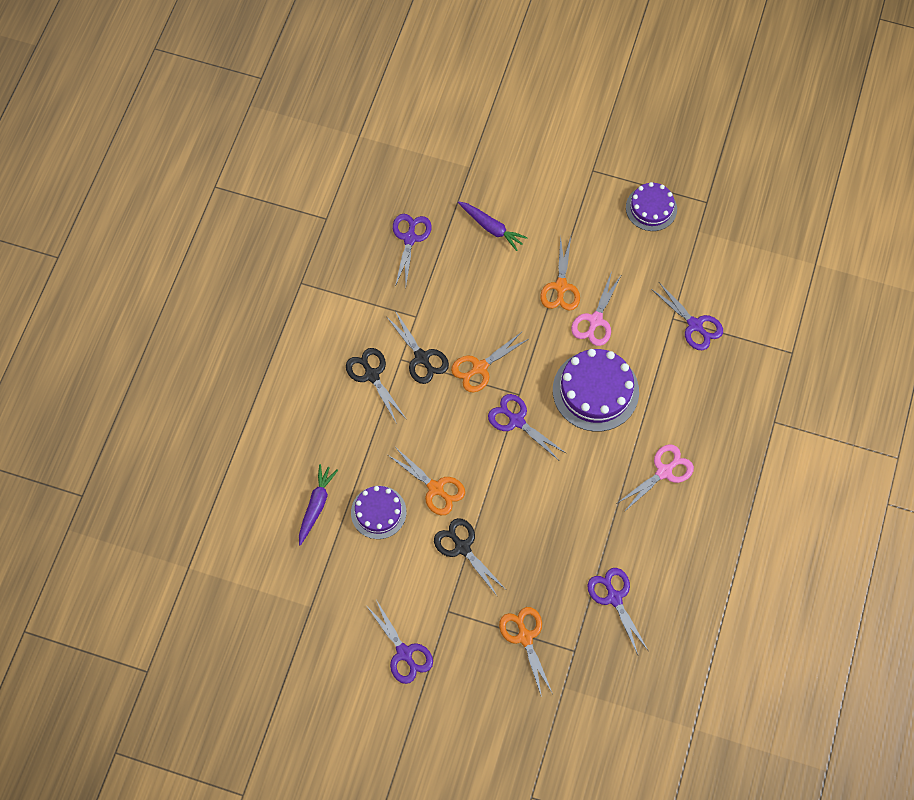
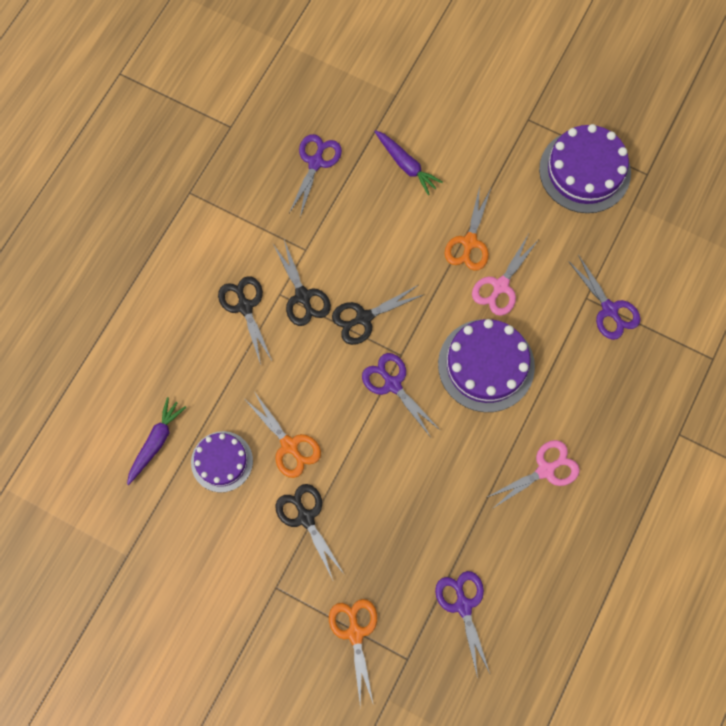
camera: 10 degrees right, 5 degrees up
(404, 653) = (218, 627): purple scissors -> none
(479, 367) = (363, 318): orange scissors -> black scissors
(651, 208) = (584, 171): purple cake -> purple cake, size x1.60

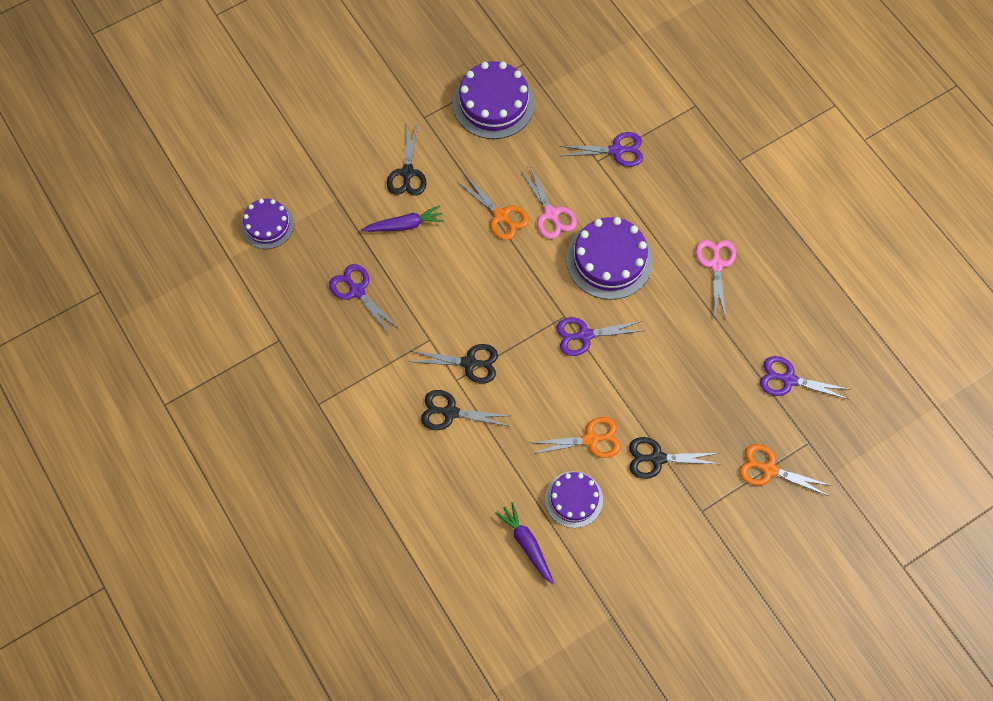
camera: 60 degrees left, 5 degrees down
(334, 54) = (267, 225): none -> purple cake
(363, 318) = (516, 327): black scissors -> black scissors (407, 173)

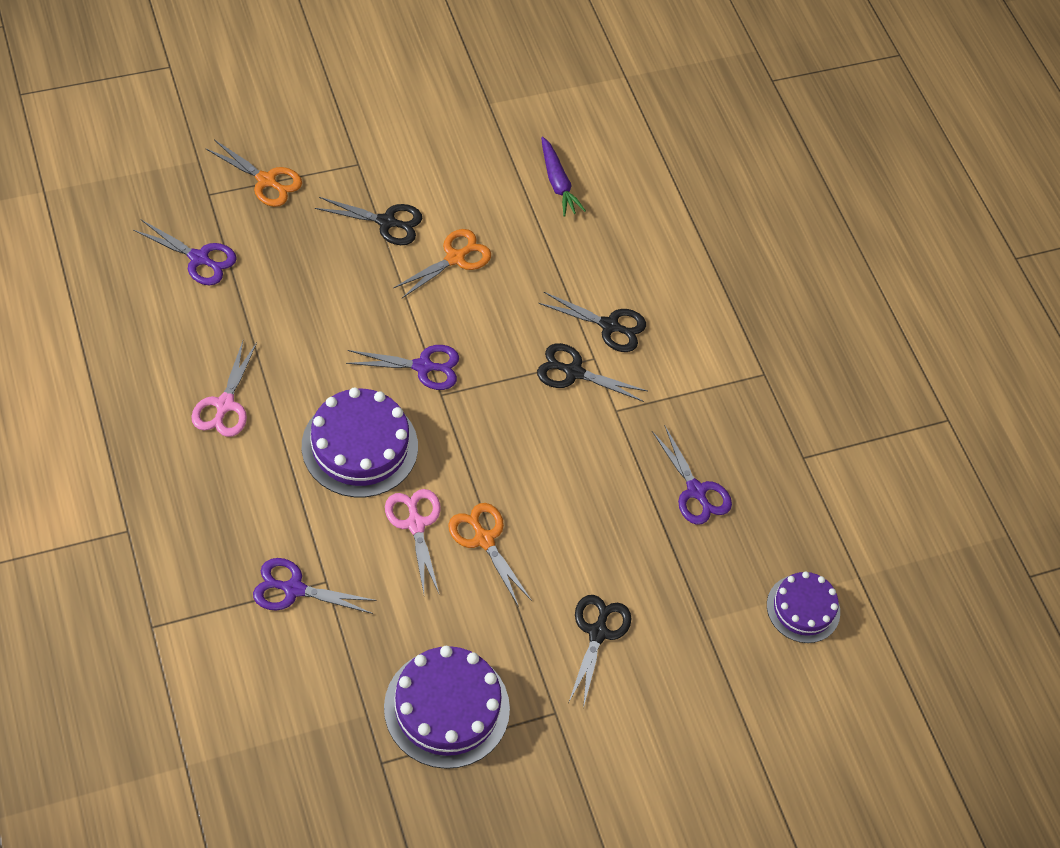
camera: 175 degrees left, 10 degrees down
(405, 225) = (617, 560): purple carrot -> none
(574, 499) = (493, 208): purple cake -> none
(590, 440) = (455, 258): orange scissors -> orange scissors turned 135 degrees clockwise

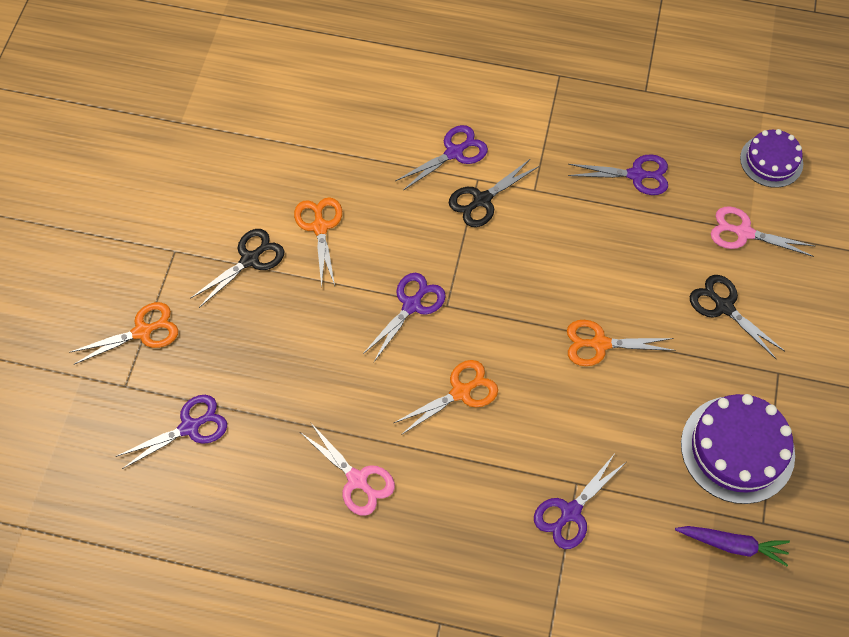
camera: 50 degrees left, 5 degrees up
(360, 446) = (461, 392): purple cake -> orange scissors
(416, 524) = (559, 387): pink scissors -> pink scissors (744, 232)
(557, 183) = (294, 116): purple carrot -> purple carrot (732, 545)
(609, 326) = (454, 153): black scissors -> purple scissors

